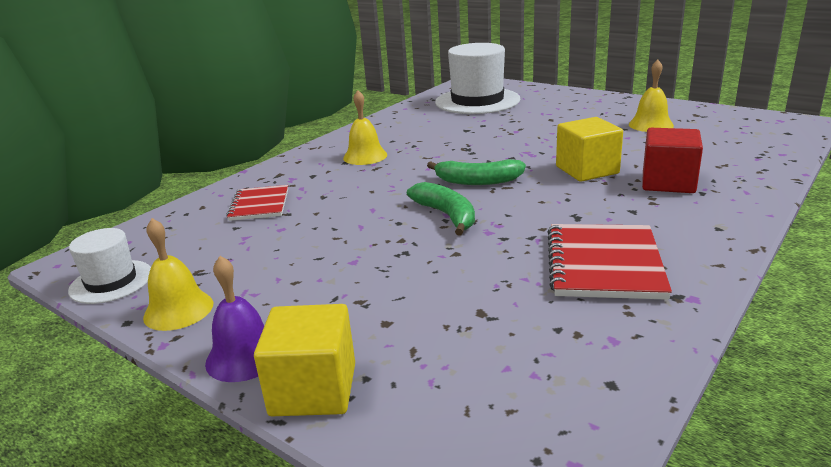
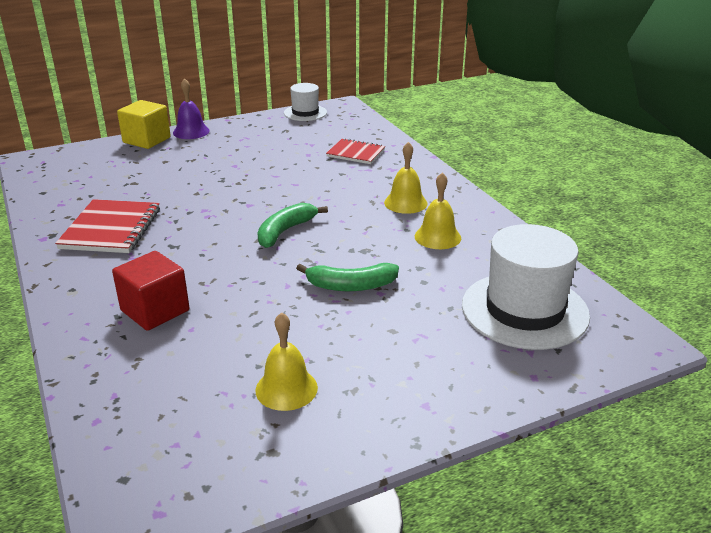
camera: 115 degrees right, 5 degrees up
(178, 310) = (252, 123): yellow bell -> yellow bell (437, 237)
(447, 215) = (247, 204): green banana -> green banana (351, 286)
(587, 170) = (234, 285): yellow cube -> none
(603, 264) = (111, 229): red notebook -> red notebook turned 60 degrees clockwise

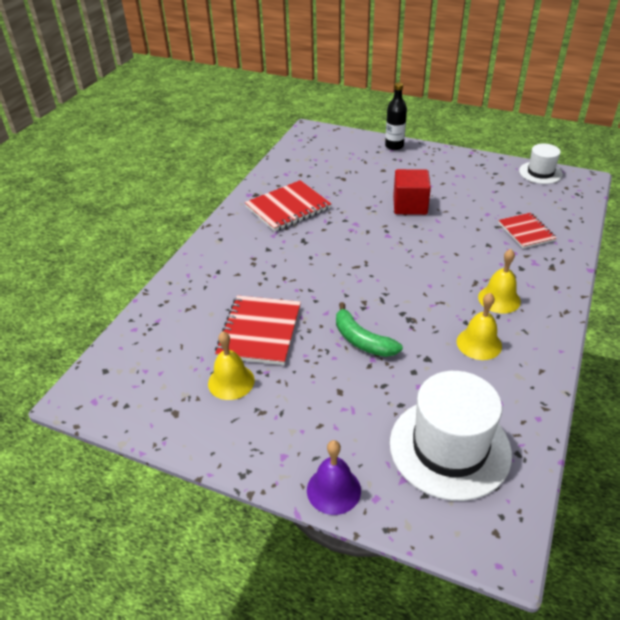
camera: 50 degrees right, 10 degrees up
(146, 140) = (394, 146): yellow cube -> black bottle
(155, 310) = (238, 280): red cube -> red cube (410, 205)
(191, 132) = (432, 152): purple bell -> purple bell (333, 490)
(248, 335) = (259, 331): none -> red notebook
(285, 231) = (380, 271): green banana -> none

